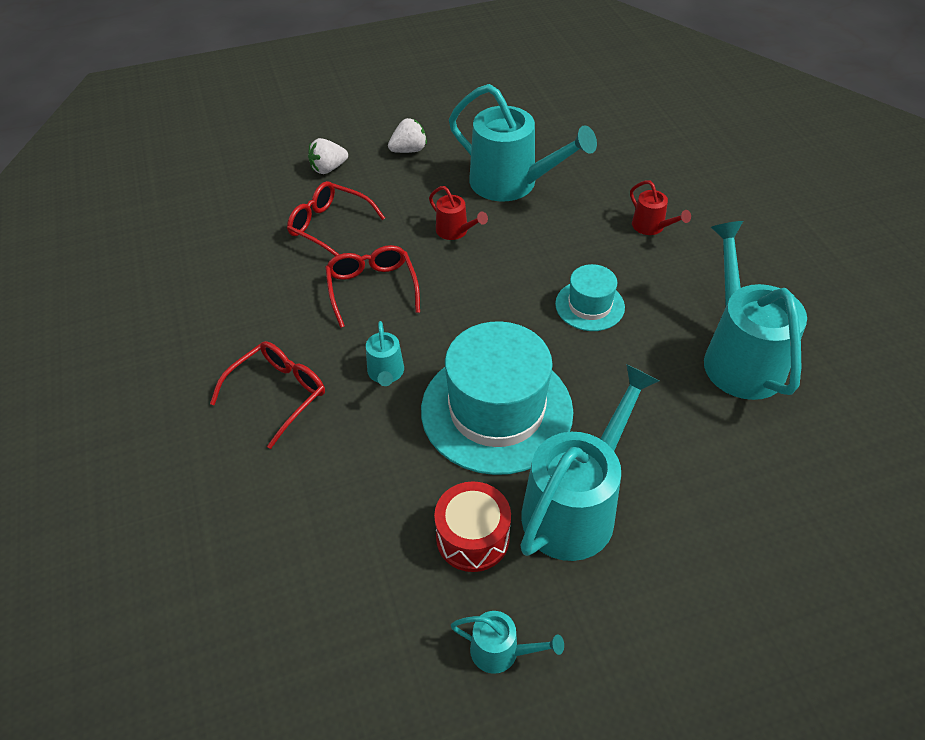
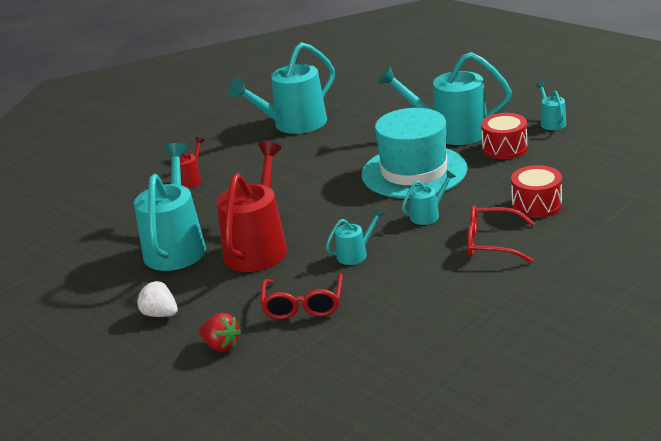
camera: 115 degrees left, 20 degrees down
(306, 479) = (536, 205): none -> red drum
(328, 168) = (221, 345): white strawberry -> red strawberry
(372, 288) = (356, 254): red glasses -> turquoise watering can
(455, 231) = (258, 247): red watering can -> red watering can, size x2.18
(589, 305) = (293, 175): turquoise hat -> none

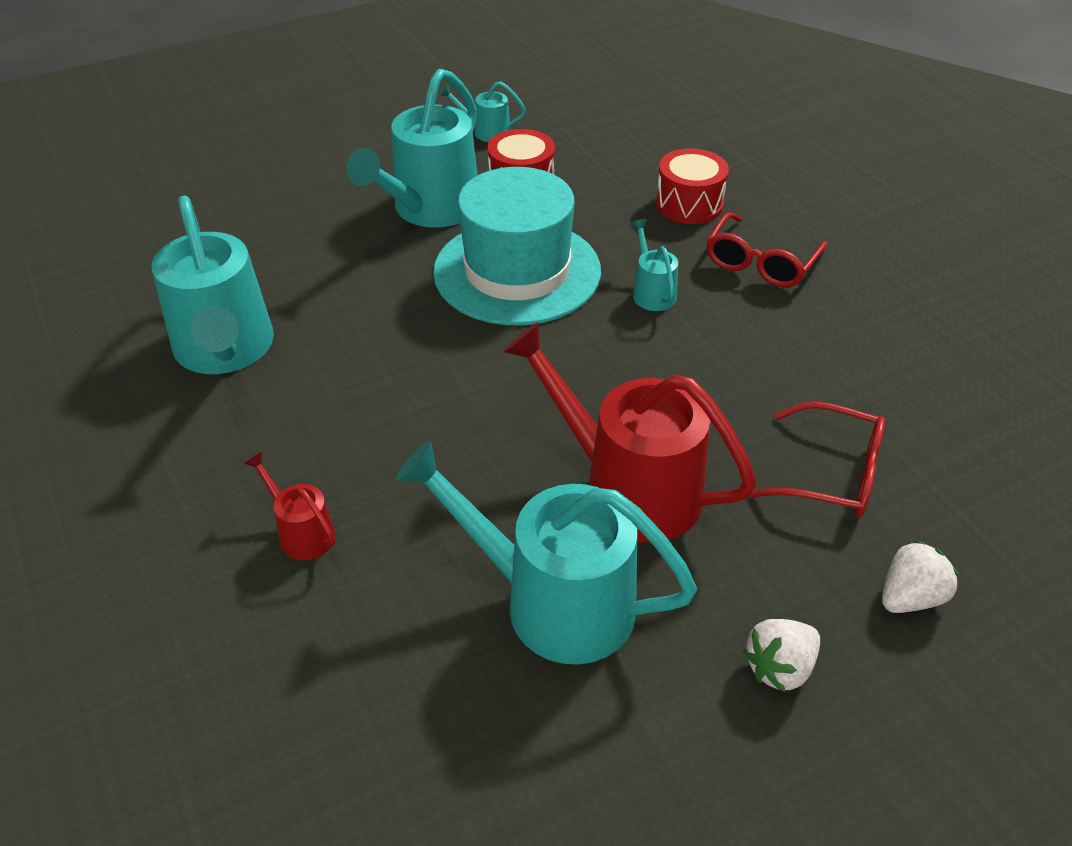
camera: 75 degrees left, 15 degrees up
(221, 345) = (910, 597): red strawberry -> white strawberry
(356, 254) = (716, 385): turquoise watering can -> none

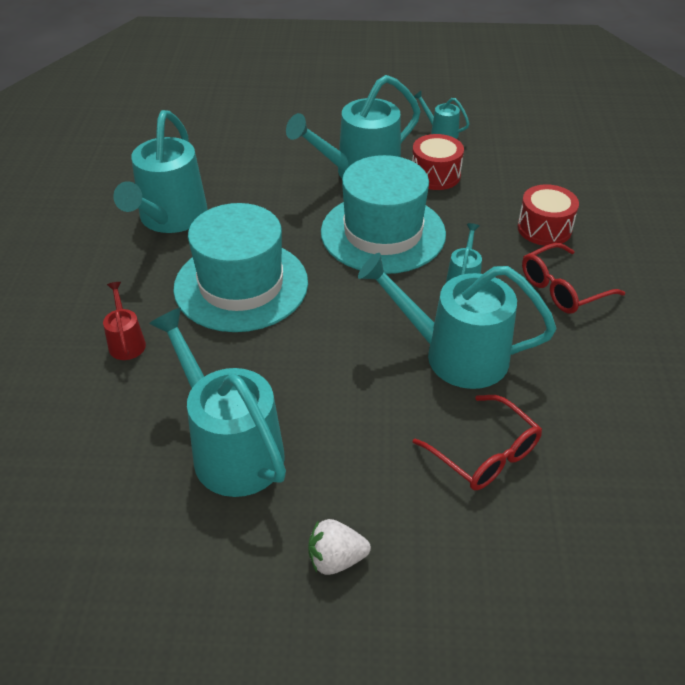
camera: 30 degrees right, 0 degrees up
(395, 399) = (241, 285): none -> turquoise hat
(627, 487) = (336, 400): red watering can -> none
(711, 380) = (454, 355): none -> turquoise watering can
(910, 597) = (467, 561): white strawberry -> none

